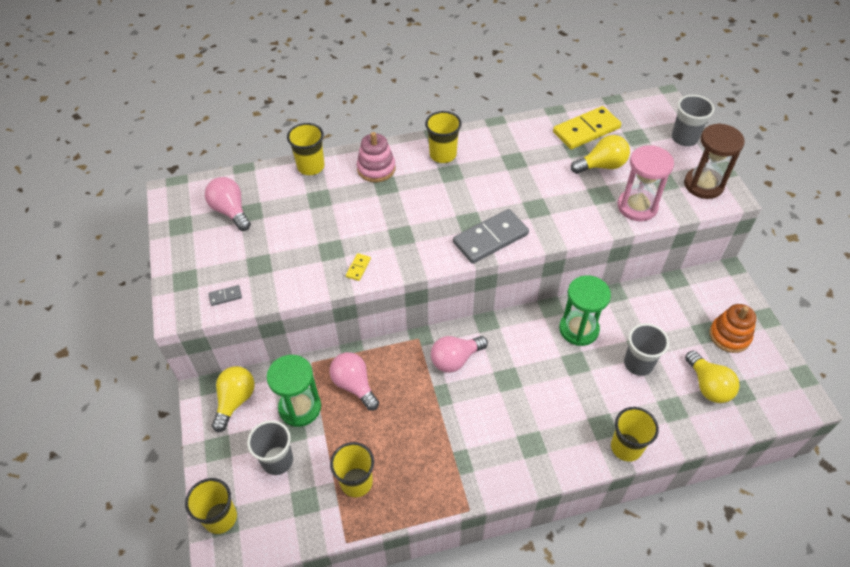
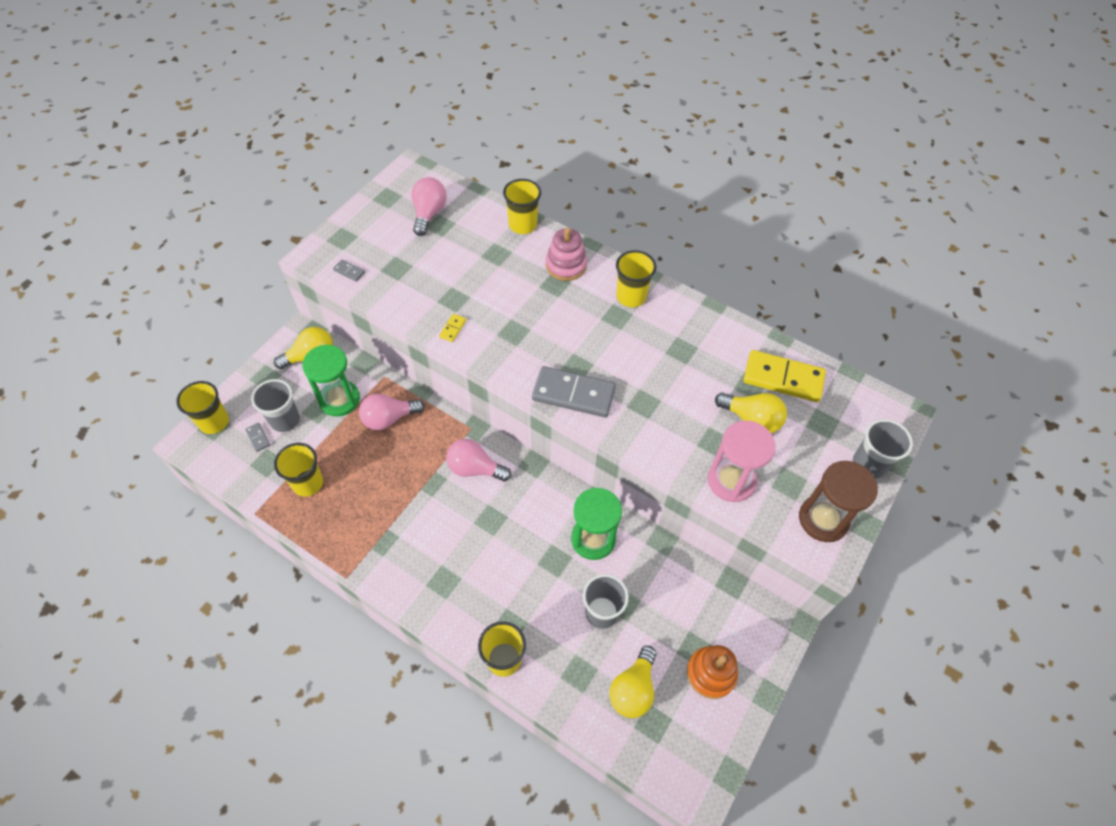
camera: 45 degrees right, 5 degrees up
(273, 492) = (258, 438): none -> grey domino
(354, 385) = (389, 418): pink light bulb -> pink light bulb turned 120 degrees counterclockwise
(358, 268) = (453, 329): yellow domino -> yellow domino turned 45 degrees counterclockwise

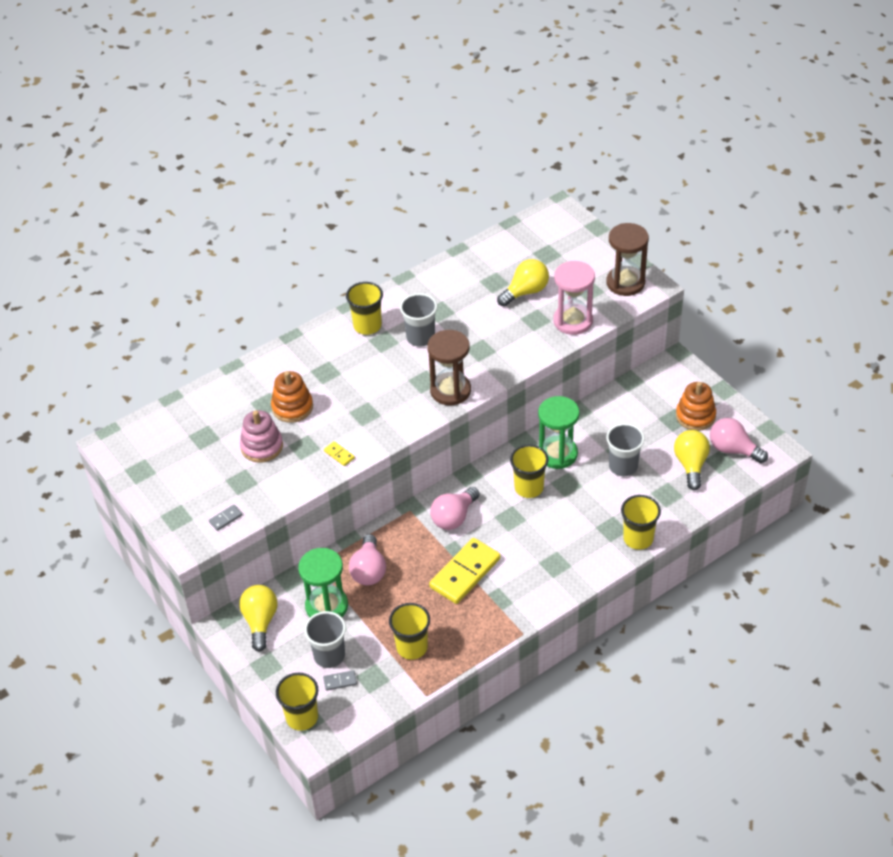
camera: 65 degrees left, 10 degrees down
(429, 213) = (183, 442): pink light bulb -> pink light bulb (733, 449)
(499, 274) = (292, 407): none -> orange stacking toy
(522, 225) = (240, 376): yellow cup -> yellow cup (529, 488)
(566, 265) = (308, 359): pink stacking toy -> pink stacking toy (262, 446)
(573, 394) = (450, 390): grey domino -> brown hourglass
(633, 689) = (691, 465): yellow light bulb -> yellow light bulb turned 135 degrees counterclockwise
(783, 378) = (496, 261): yellow domino -> yellow domino (465, 573)
(869, 464) = (592, 242): grey cup -> grey cup (420, 337)

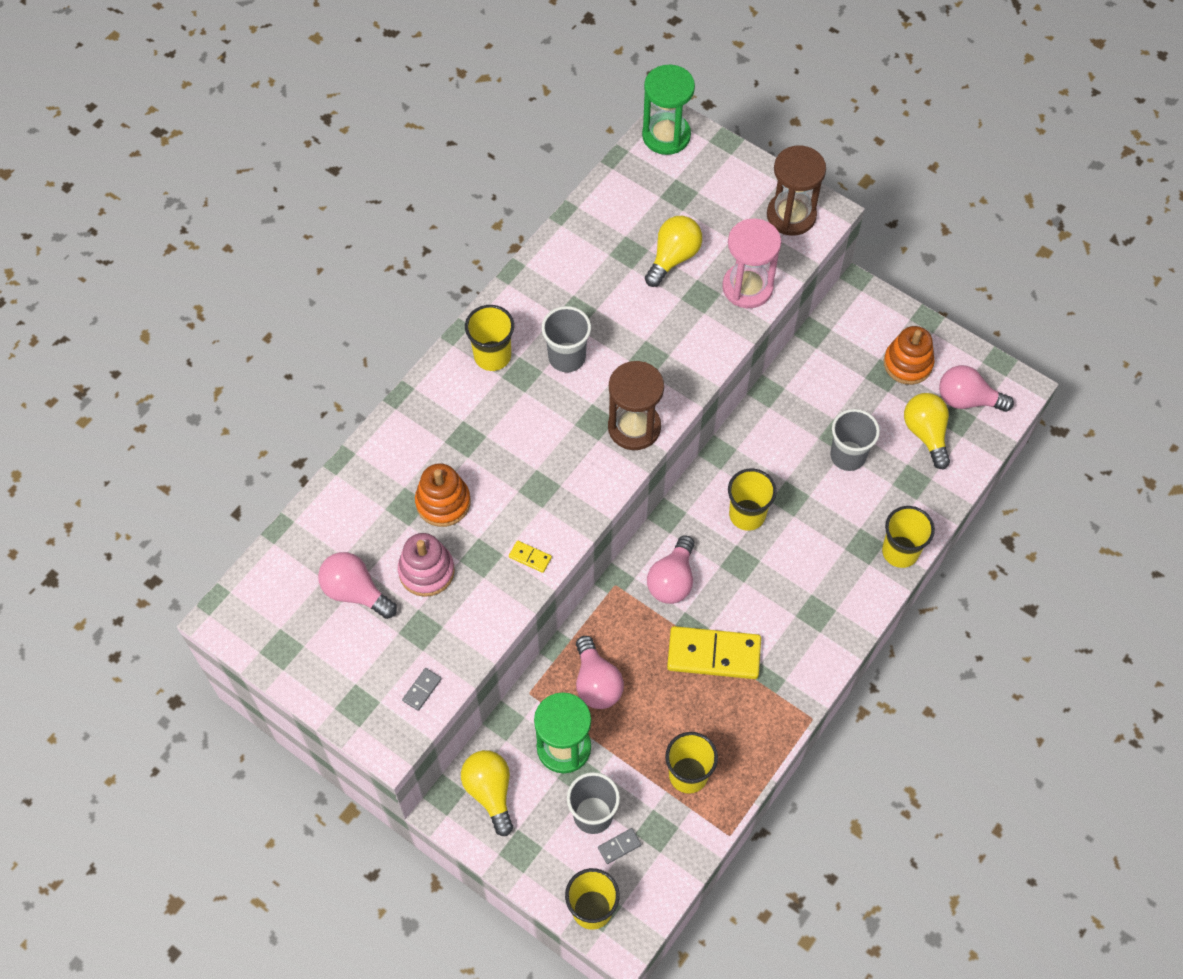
camera: 20 degrees left, 15 degrees up
(206, 448) = (355, 592): none -> pink light bulb
(465, 573) = (713, 654): yellow domino -> yellow domino turned 75 degrees clockwise
(557, 454) = (764, 458): green hourglass -> green hourglass (666, 135)

